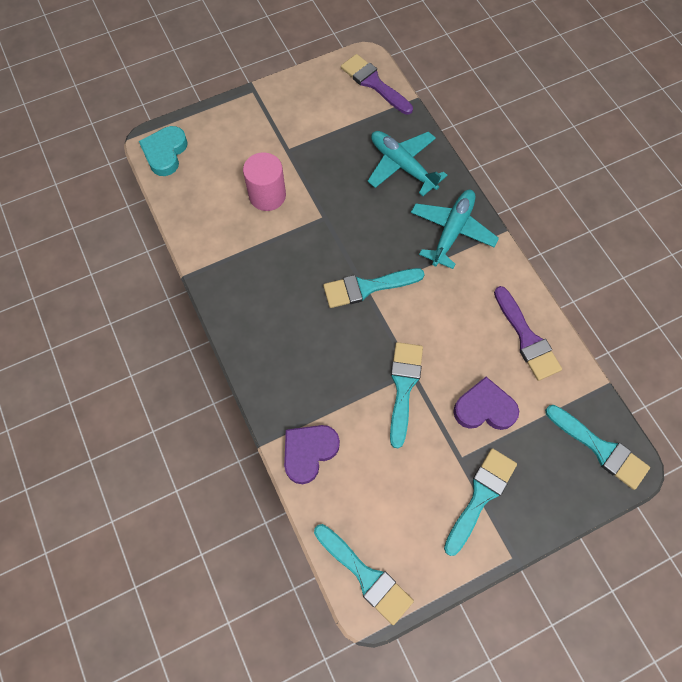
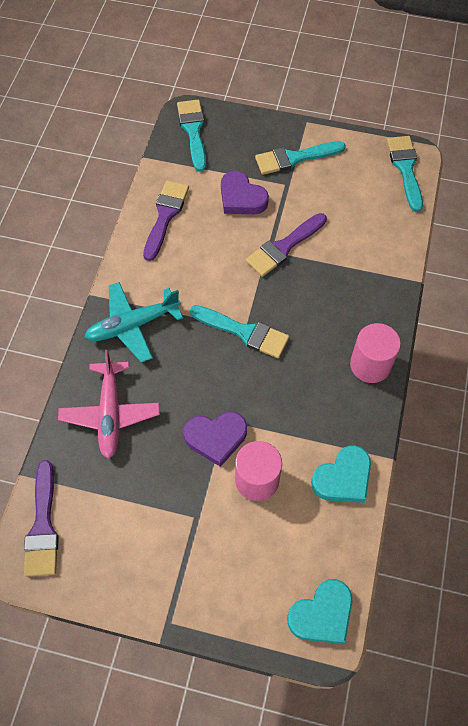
camera: 140 degrees left, 5 degrees down
(209, 237) = (343, 478): none -> turquoise heart
(249, 334) = (370, 365): none -> pink cylinder
(309, 452) = (388, 254): purple heart -> purple heart (216, 438)
(402, 165) = (110, 414): turquoise plane -> pink plane
(403, 387) = (283, 247): turquoise brush -> purple brush

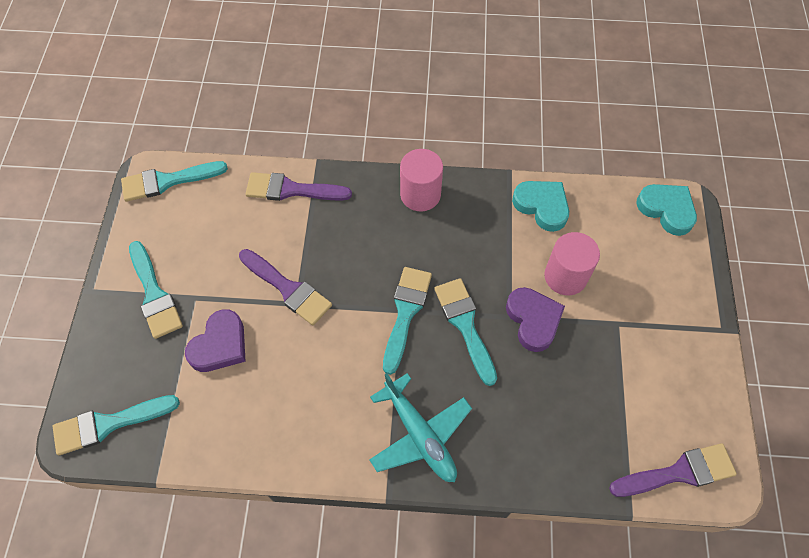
camera: 100 degrees left, 0 degrees up
(110, 414) = (535, 433): pink plane -> none
(165, 216) = (255, 431): purple brush -> purple brush (291, 190)
(223, 378) = (465, 325): none -> turquoise brush

